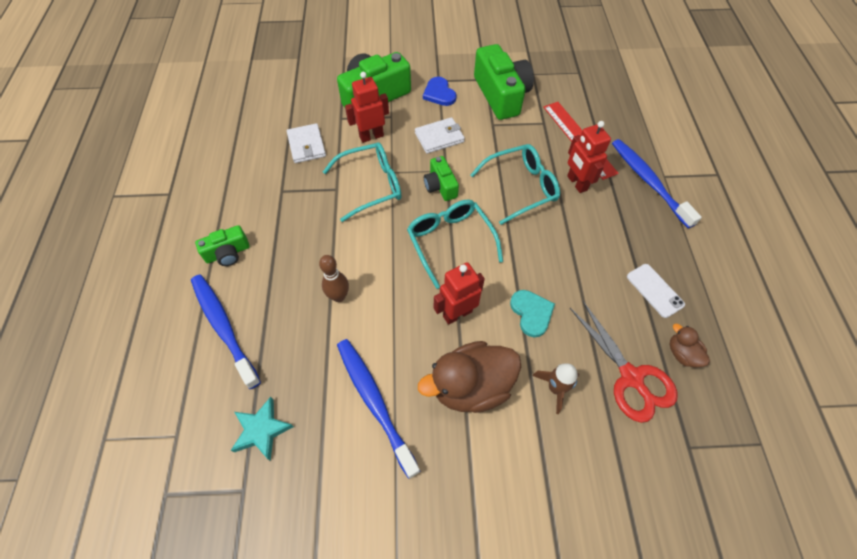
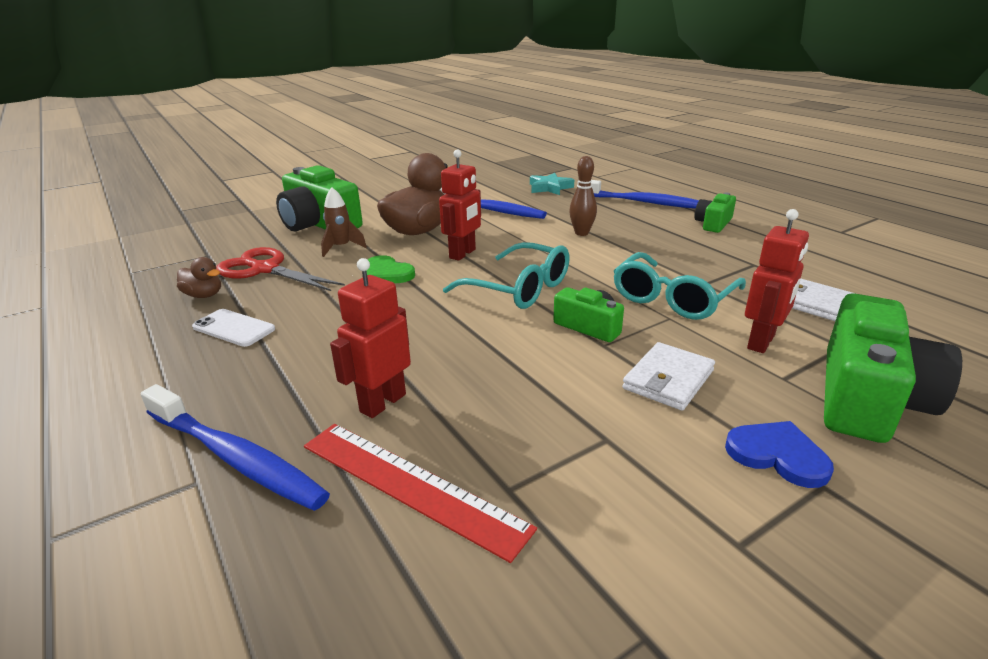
camera: 150 degrees right, 30 degrees down
(501, 95) = (657, 515): green camera -> green camera (319, 224)
(521, 187) = (473, 365): turquoise glasses -> none
(531, 313) = (386, 273): turquoise heart -> green heart
(576, 183) = (382, 403): red robot -> red robot turned 90 degrees counterclockwise

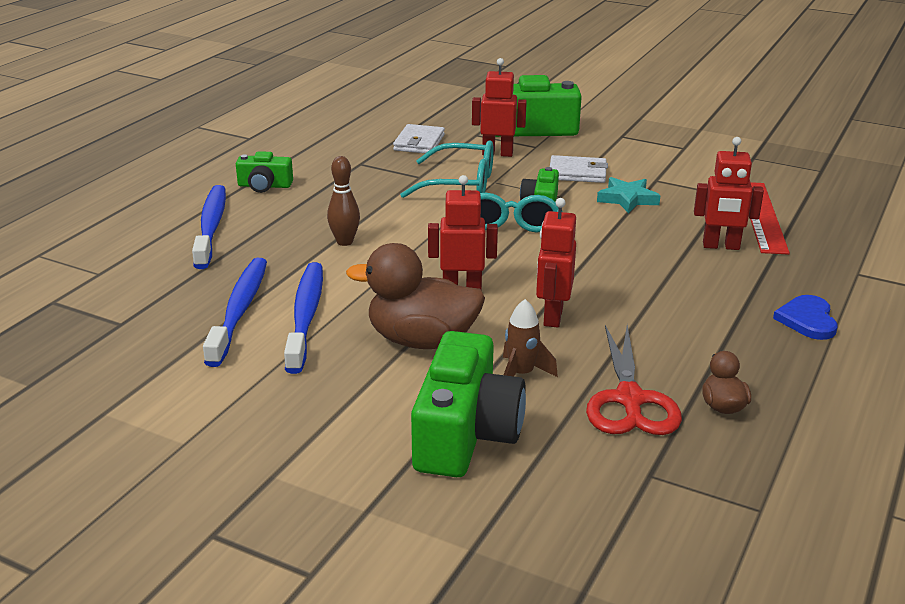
camera: 120 degrees left, 0 degrees up
(234, 328) = (739, 350): white phone -> none
(235, 457) = (828, 271): blue toothbrush -> blue toothbrush (239, 310)
(386, 273) = (552, 316): green heart -> red robot
(549, 188) = (177, 296): turquoise star -> turquoise star (627, 199)
(777, 455) = (612, 144): blue heart -> blue heart (807, 320)

